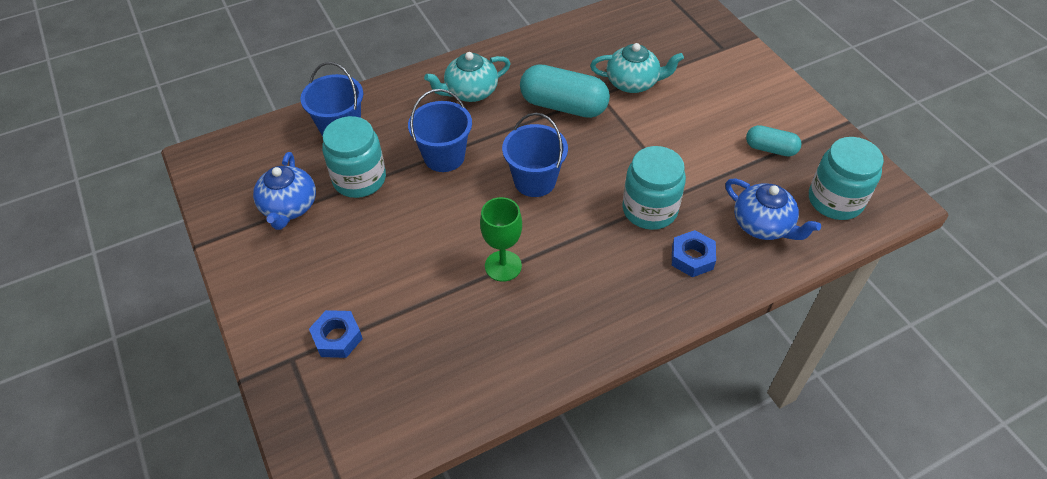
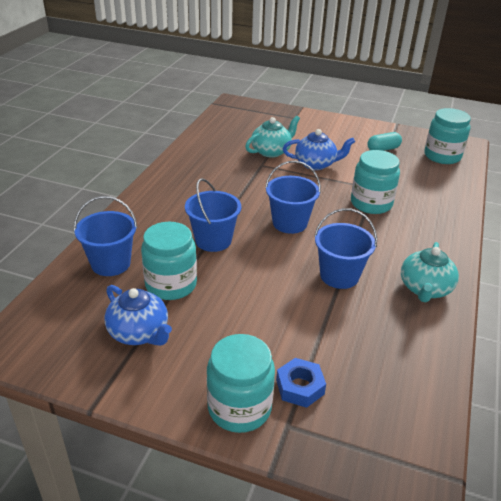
camera: 45 degrees left, 15 degrees down
(279, 319) = (239, 407): none -> turquoise jar
(470, 92) = (178, 199): turquoise teapot -> turquoise teapot (425, 289)
(503, 266) = (339, 276): green goblet -> blue bucket
(563, 106) = (249, 179): turquoise capsule -> none
(692, 257) = (424, 213): blue nut -> none
(763, 225) = (431, 182): blue teapot -> blue teapot (316, 164)

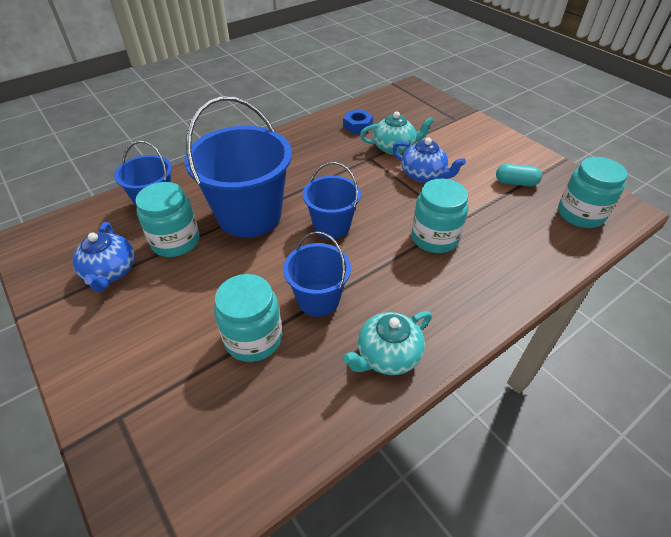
camera: 35 degrees right, 10 degrees up
(213, 240) = (249, 215): blue bucket -> blue bucket, size x1.76
(239, 407) = (104, 378): turquoise jar -> turquoise jar (253, 338)
(300, 387) = (166, 388): blue nut -> blue nut (357, 125)

